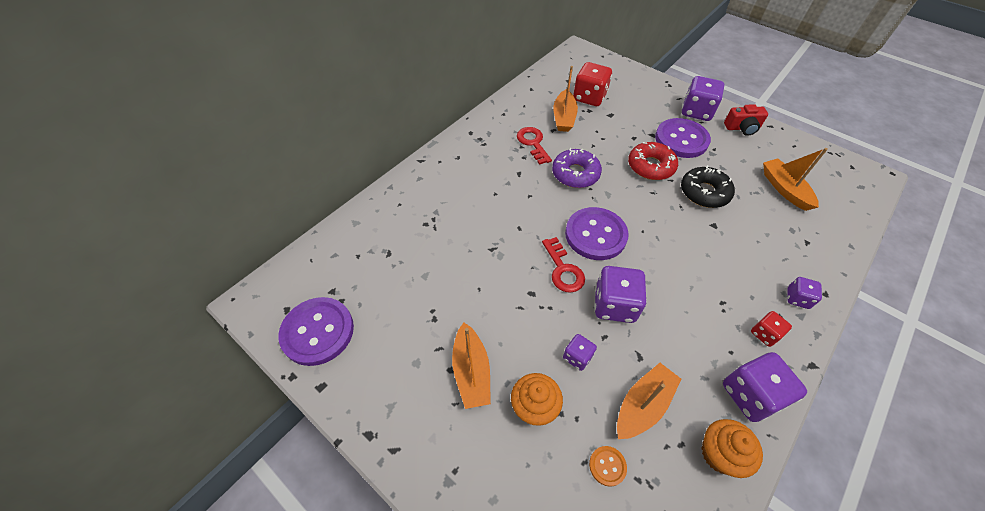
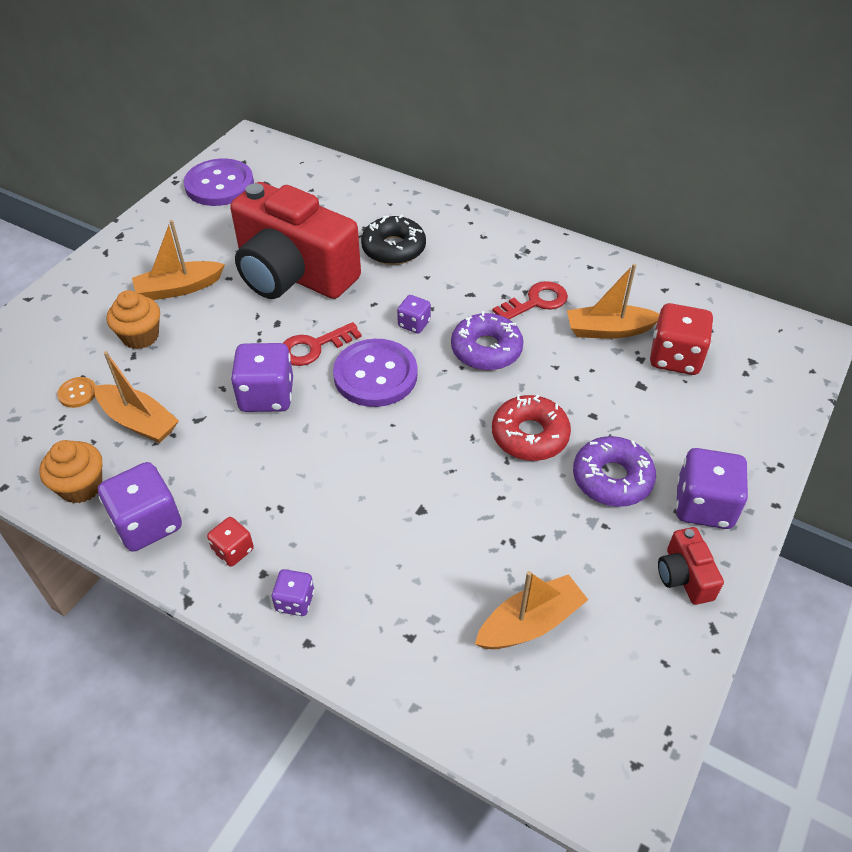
camera: 80 degrees right, 5 degrees down
(472, 277) = (293, 274): none -> red camera
(577, 357) = (196, 365): purple dice -> purple dice (414, 324)
(681, 139) = (612, 478): purple button -> purple donut
(704, 192) = (489, 502): black donut -> black donut (393, 248)

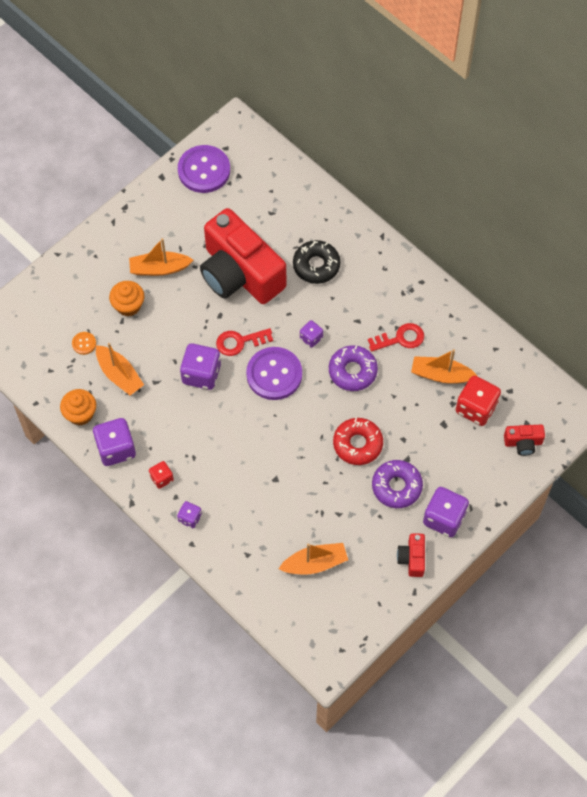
camera: 15 degrees right, 15 degrees up
(761, 384) = (523, 443): none -> red camera

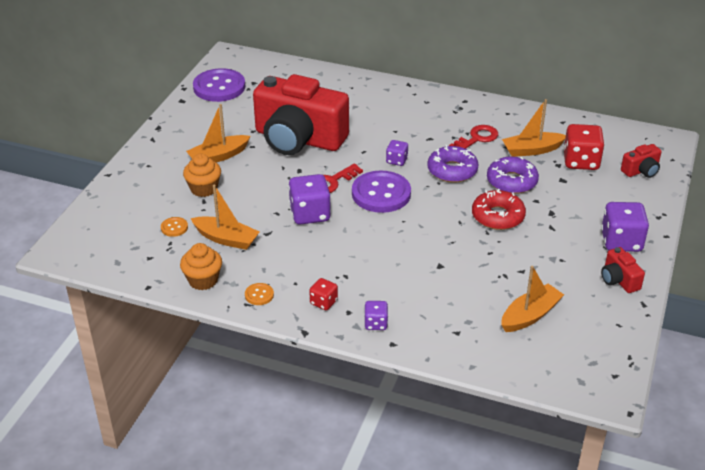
camera: 25 degrees left, 25 degrees down
(116, 449) = (259, 295): purple dice -> orange button
(316, 265) = (365, 116): black donut -> none
(396, 486) = (559, 234): purple donut -> purple donut (511, 181)

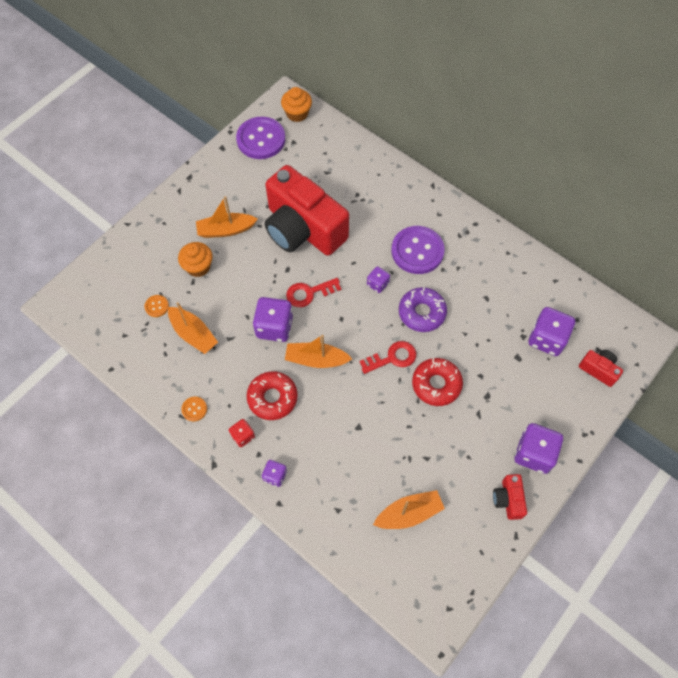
camera: 20 degrees right, 25 degrees up
(203, 280) = (156, 376): orange cupcake -> orange cupcake (297, 113)
(338, 266) = (272, 398): none -> red donut
(381, 194) = (346, 322): purple button -> purple button (417, 251)
(477, 138) = (463, 278): red key -> red key (392, 358)
(511, 181) = (469, 344): purple donut -> none
(532, 150) = (507, 309): orange boat -> orange boat (316, 359)
(581, 161) = (546, 339): red dice -> purple dice
(641, 171) = (598, 370): red camera -> red camera turned 135 degrees counterclockwise

